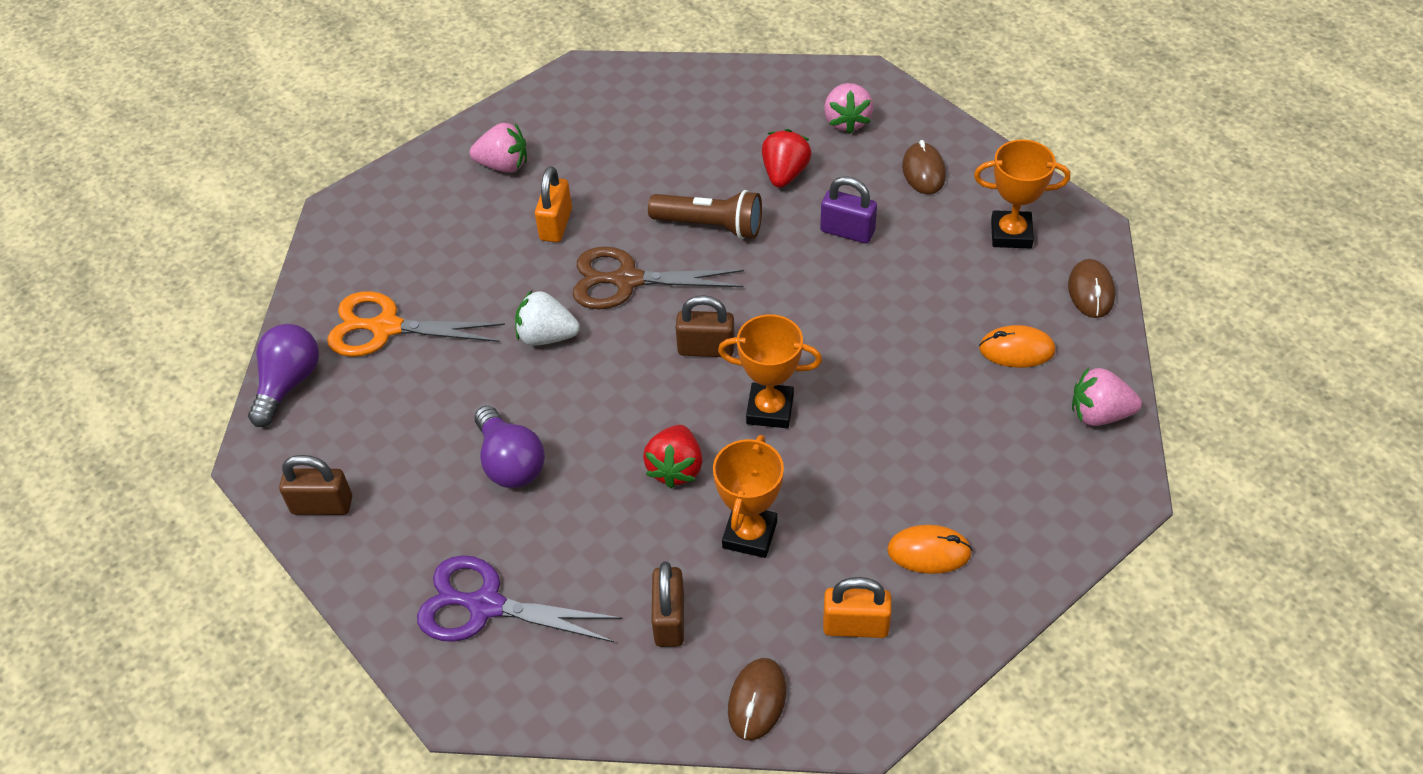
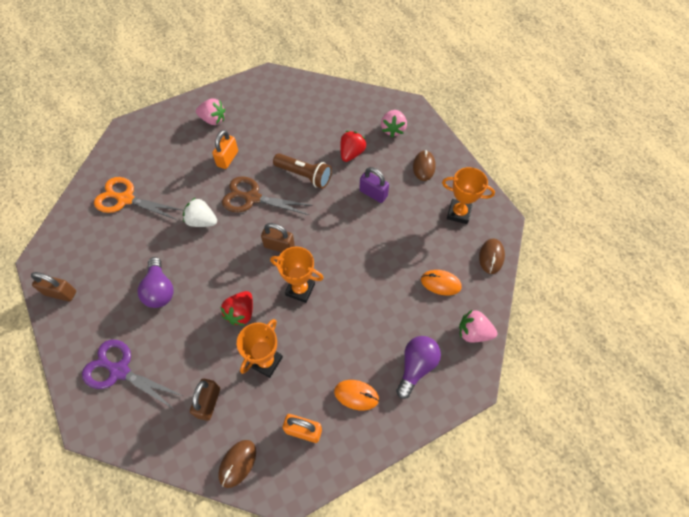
camera: 10 degrees right, 10 degrees up
(288, 383) = (68, 220): purple light bulb -> purple light bulb (416, 367)

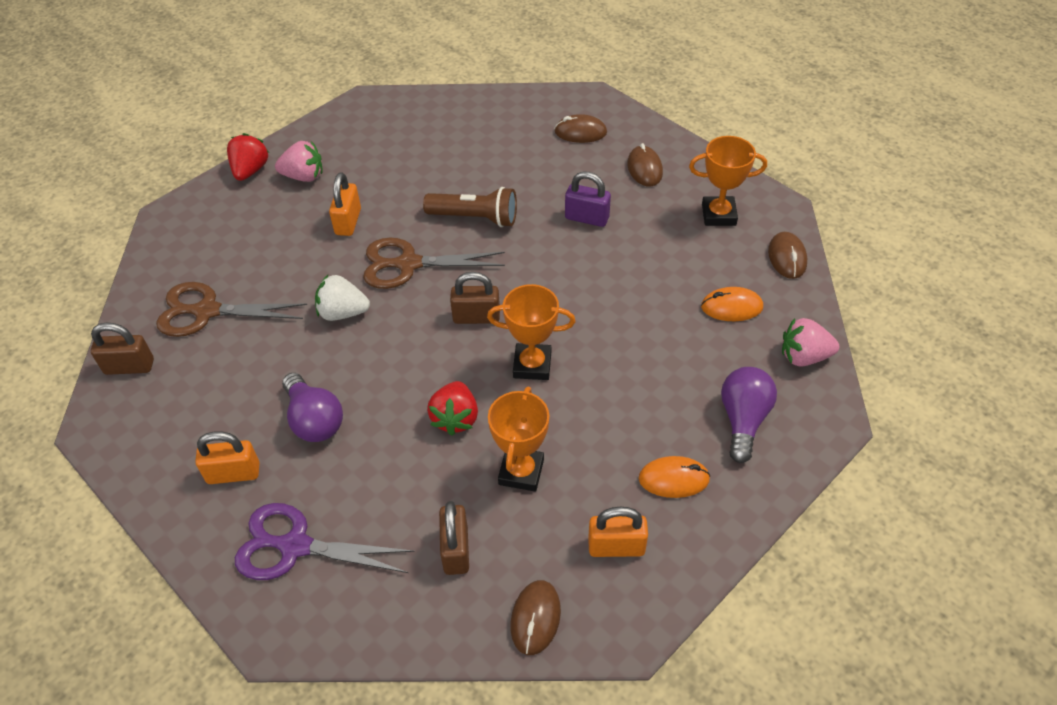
camera: 15 degrees left, 10 degrees down
(60, 293) = (151, 465): brown padlock -> brown padlock (129, 366)
(103, 312) = (233, 473): none -> orange padlock
(126, 199) = (207, 311): orange scissors -> brown scissors
(351, 153) = (533, 175): red strawberry -> red strawberry (250, 170)
(393, 129) = (580, 132): pink strawberry -> brown mouse

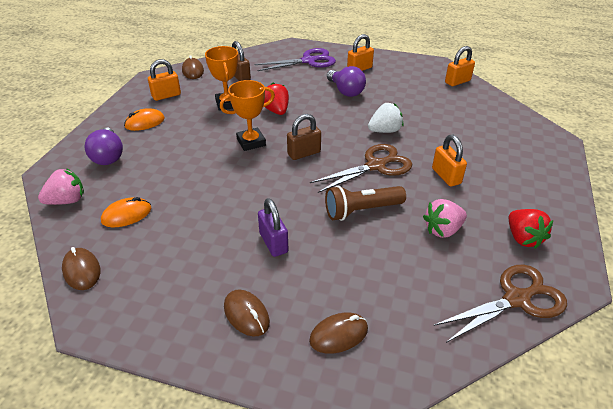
camera: 150 degrees right, 10 degrees down
(129, 366) = (457, 81): brown padlock -> orange padlock
(207, 311) = (457, 109): brown scissors -> brown scissors (516, 299)
(250, 170) = (560, 184): red strawberry -> red strawberry (523, 238)
(304, 176) = (519, 194): pink strawberry -> pink strawberry (443, 230)
(314, 420) = (345, 91): purple light bulb -> purple light bulb turned 150 degrees counterclockwise
(587, 218) = (273, 243): purple padlock -> purple padlock turned 75 degrees clockwise
(718, 215) = (154, 290): orange trophy -> none

